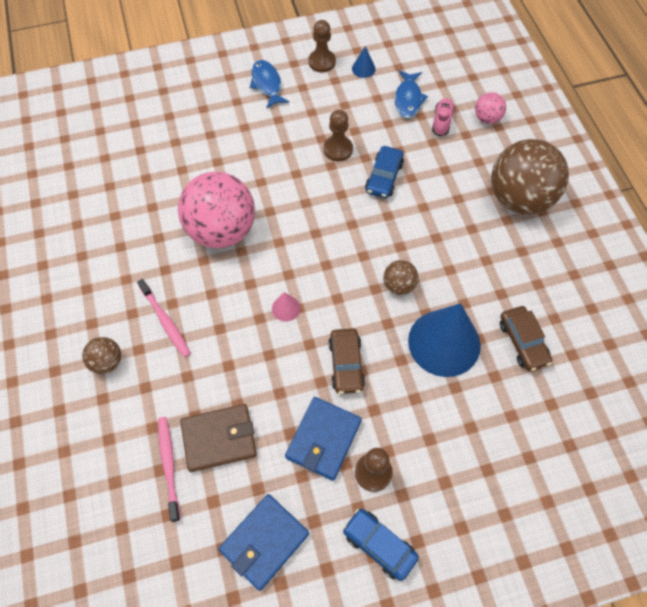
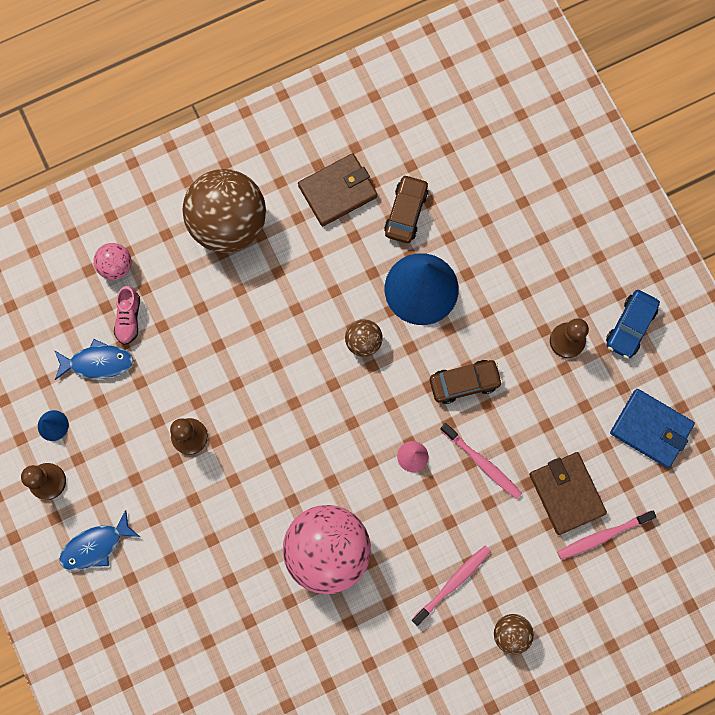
camera: 100 degrees left, 15 degrees up
(266, 366) = (482, 463): none -> pink toothbrush
(323, 439) = (545, 392): blue wallet -> none
(384, 177) = (223, 376): blue car -> none
(442, 122) = (129, 318): pink shoe -> pink shoe turned 90 degrees counterclockwise
(523, 342) = (406, 212): brown car -> brown car turned 45 degrees counterclockwise
(546, 286) = (337, 191): none -> brown wallet

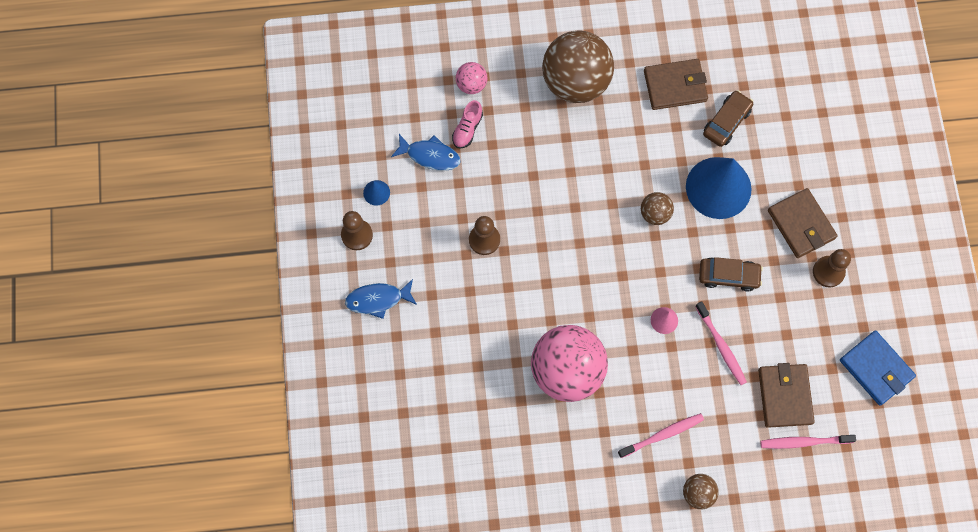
camera: 20 degrees right, 5 degrees down
(521, 299) = (801, 224): none -> brown wallet
(630, 326) = (887, 279): blue car -> none

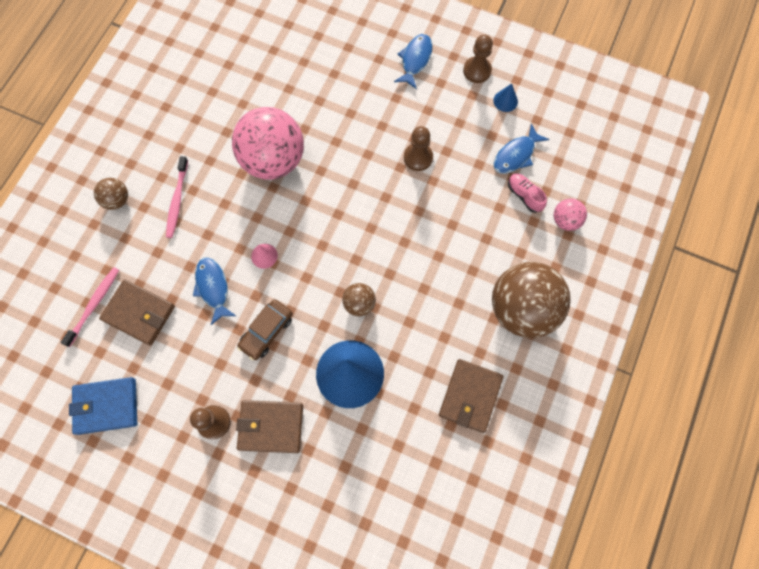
camera: 120 degrees right, 0 degrees up
(721, 346) = (213, 288): pink toothbrush -> blue fish
(726, 122) = (408, 422): brown car -> none

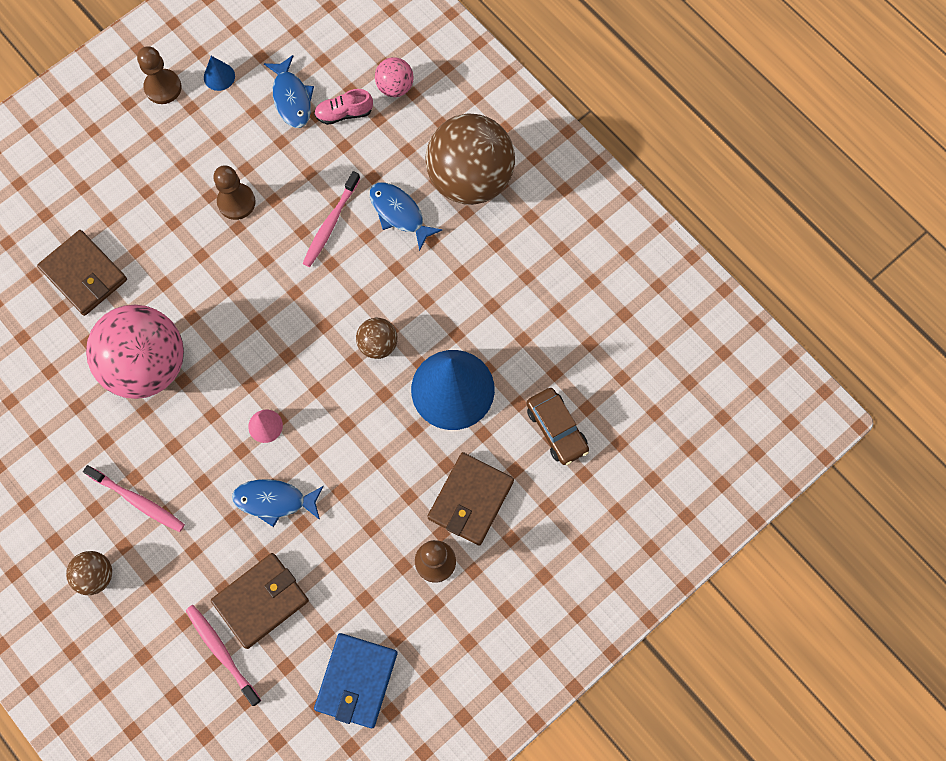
camera: 65 degrees left, 0 degrees up
(266, 331) = (359, 460): brown car -> brown car (556, 429)
(415, 60) = (109, 147): blue fish -> blue fish (399, 213)
(434, 227) = (330, 223): none -> pink toothbrush
(470, 396) = (537, 276): brown wallet -> brown wallet (84, 274)

